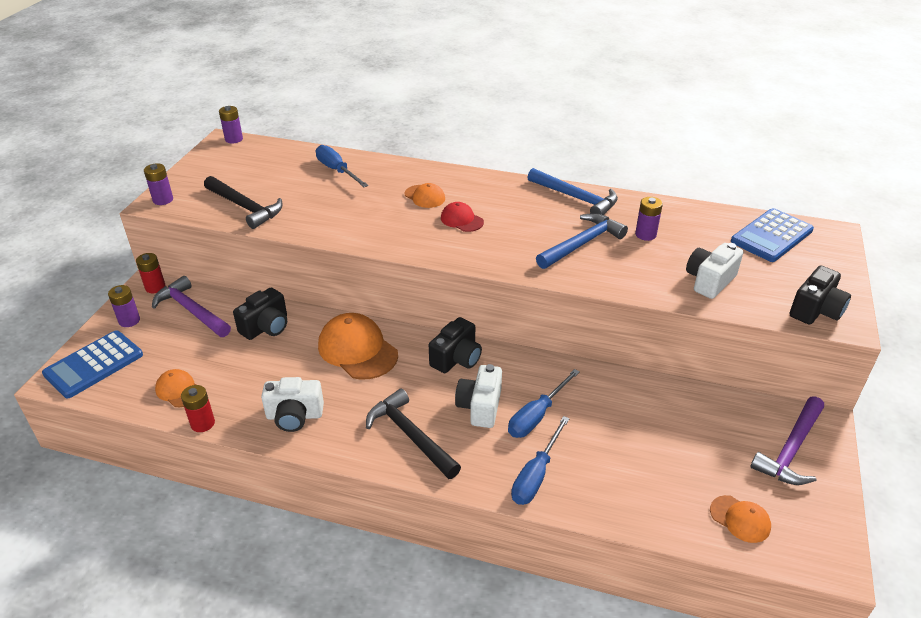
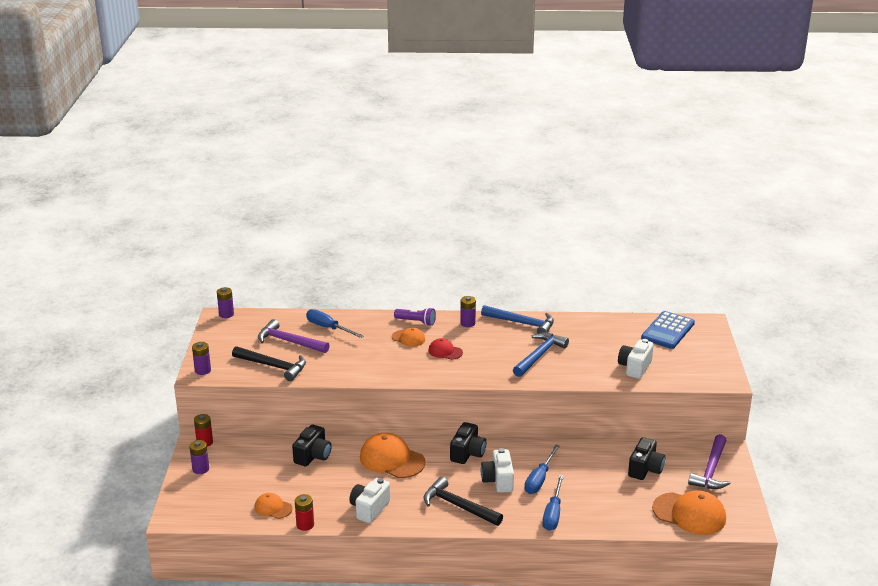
camera: 15 degrees left, 10 degrees down
(94, 364) = (194, 503): blue calculator -> none
(191, 310) = (246, 454): purple hammer -> purple hammer (289, 341)
(294, 416) = (369, 509): white camera -> white camera turned 135 degrees clockwise
(444, 178) = (416, 322): none -> purple flashlight
(645, 234) = (581, 342): purple battery -> purple battery (467, 323)
(740, 519) = (689, 514): orange cap -> orange cap, size x1.85
(815, 310) = (707, 375): black camera -> black camera (645, 469)

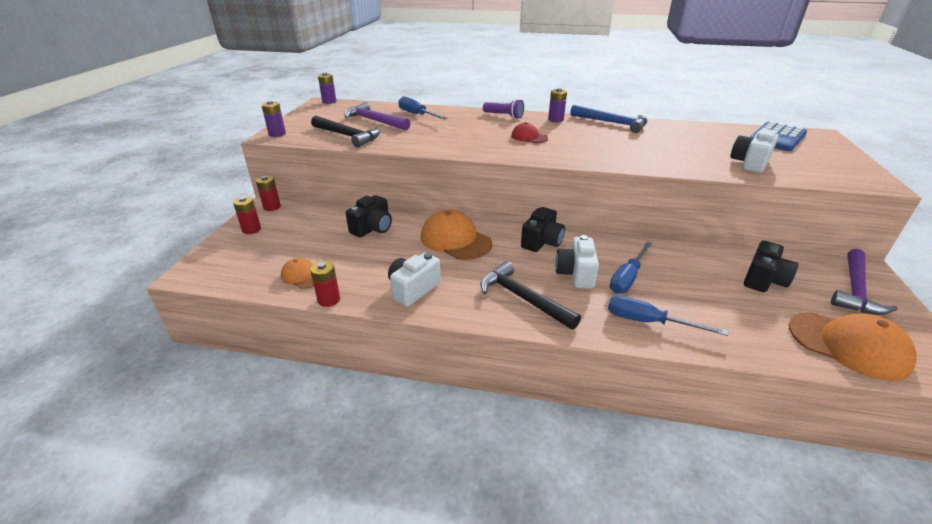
camera: 10 degrees right, 5 degrees up
(200, 469) = (251, 229): purple battery -> red battery
(408, 338) = (493, 126): orange cap -> none
(539, 355) = (633, 146): blue hammer -> none
(553, 513) = (648, 322): blue screwdriver -> blue screwdriver turned 90 degrees clockwise

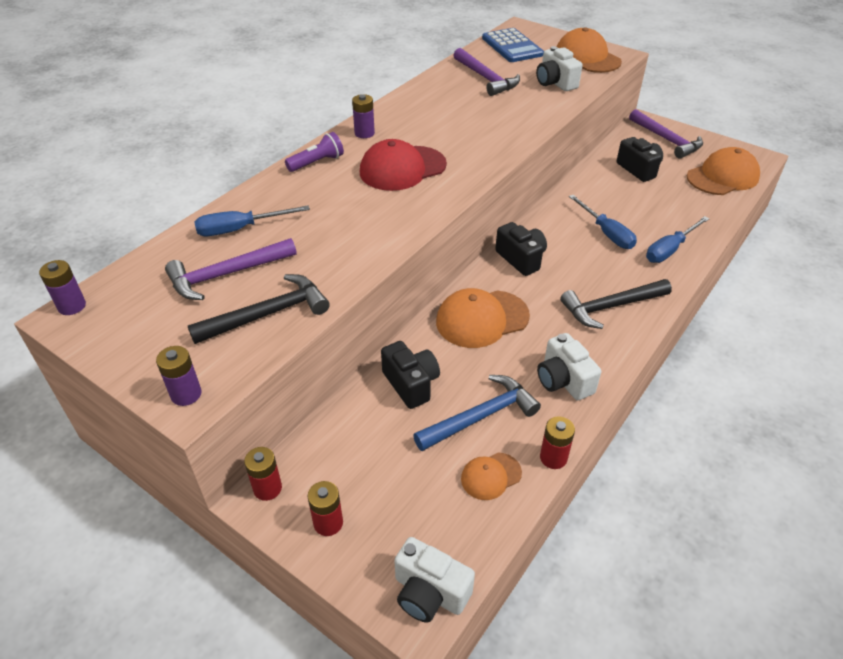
camera: 65 degrees left, 10 degrees up
(529, 137) = (402, 168): red cap -> red cap, size x1.85
(575, 274) = (587, 260): white camera -> white camera (429, 592)
(612, 123) = (407, 105): blue hammer -> blue hammer (481, 416)
(700, 138) = (486, 78): none -> purple hammer
(831, 169) = (587, 57): none -> orange cap

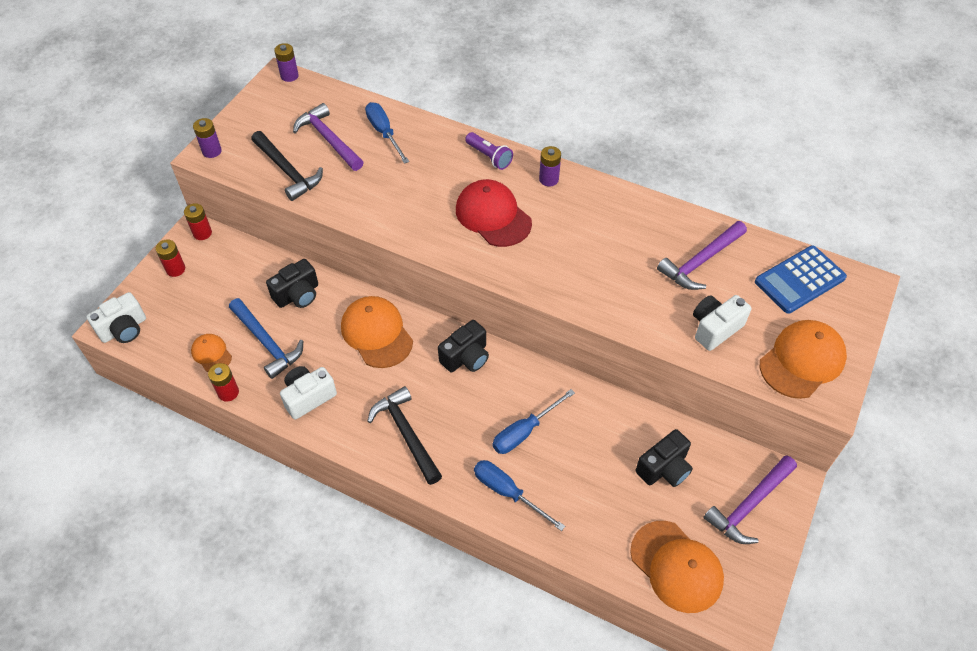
camera: 80 degrees right, 10 degrees up
(429, 592) = (124, 329): white camera -> white camera turned 150 degrees counterclockwise

